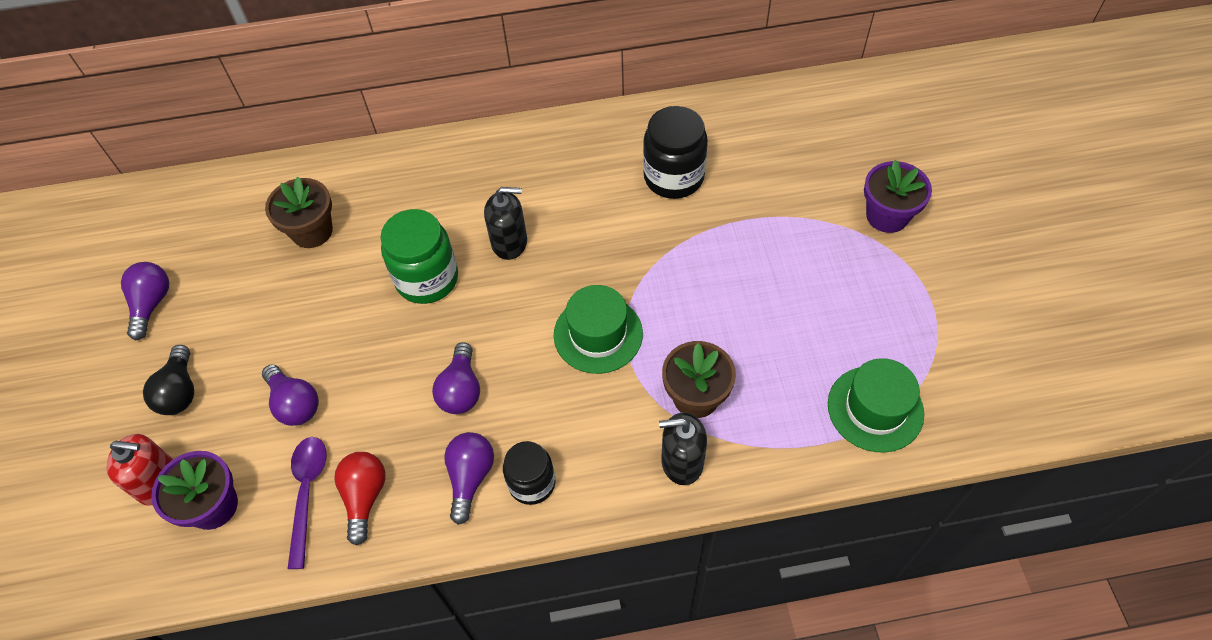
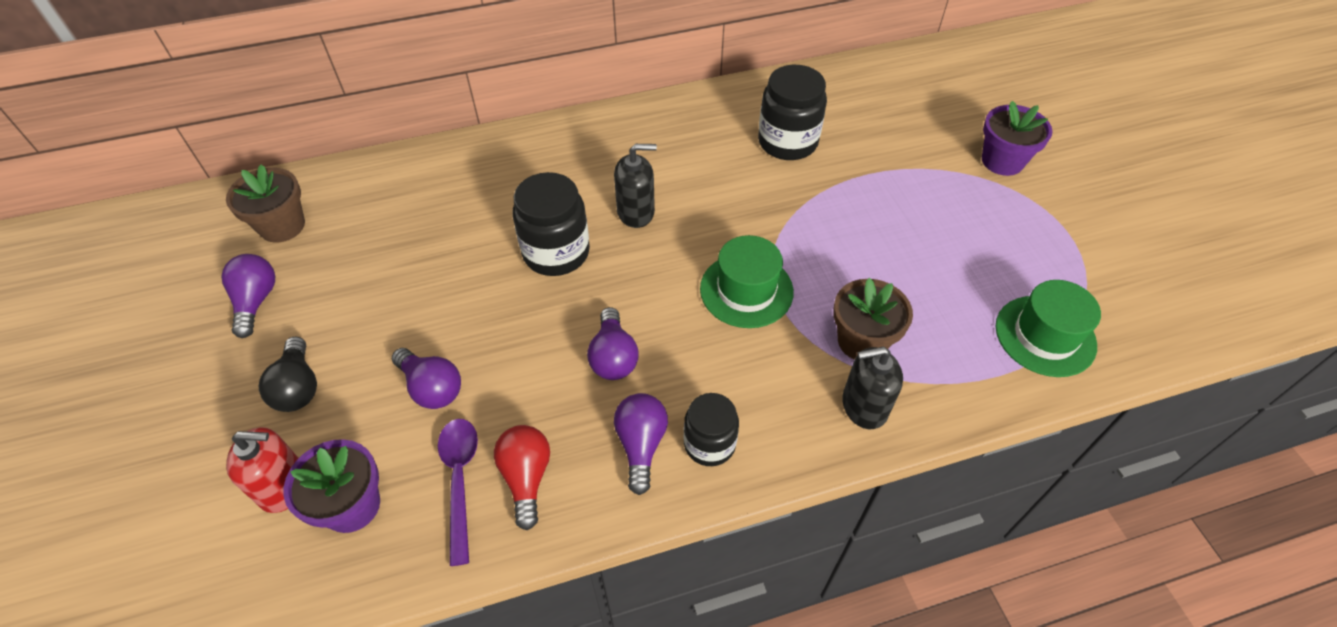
camera: 10 degrees left, 5 degrees down
(312, 231) = (425, 217): brown flower pot -> brown flower pot (282, 226)
(427, 279) = (556, 252): green jar -> black jar

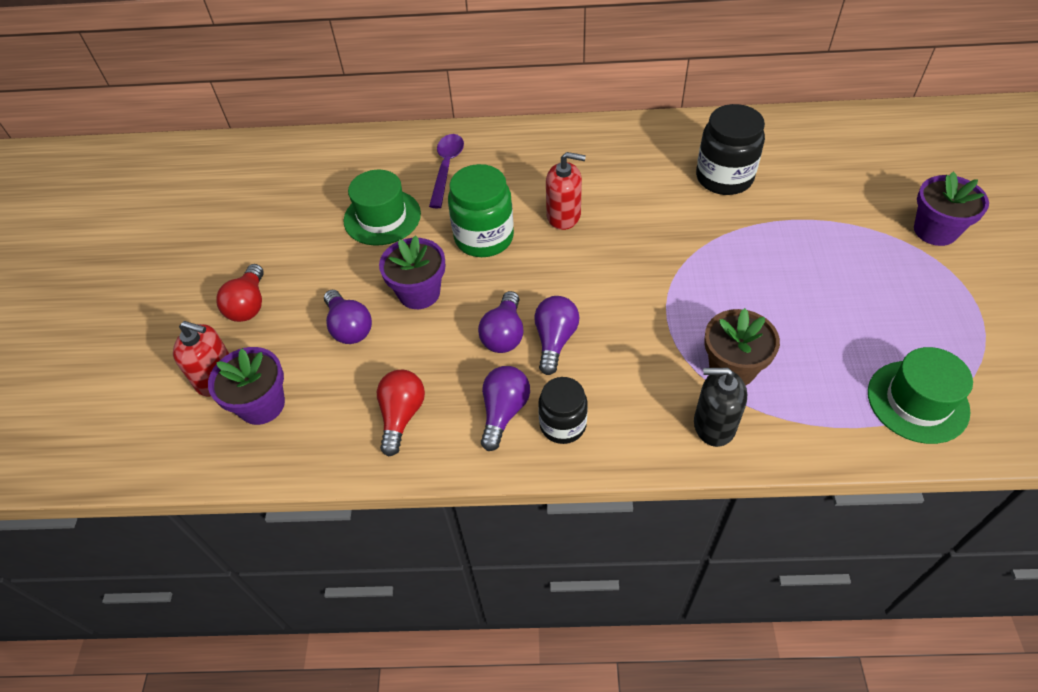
camera: 20 degrees right, 0 degrees up
(256, 301) = (237, 232): purple light bulb -> purple light bulb (555, 340)
(282, 226) = (273, 176): brown flower pot -> none
(298, 387) = (249, 305): black light bulb -> red light bulb
(460, 480) = (349, 405): purple spoon -> purple spoon (446, 168)
(502, 330) = (419, 293): none -> purple flower pot
(556, 252) = (484, 237): black jar -> green jar
(636, 212) = (564, 216): black soap dispenser -> red soap dispenser
(746, 290) = (640, 302): green hat -> green hat (382, 217)

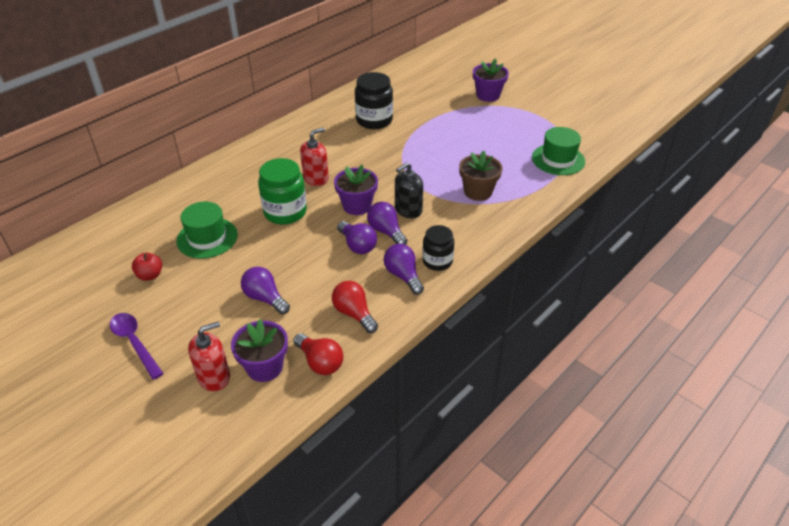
camera: 50 degrees left, 10 degrees down
(249, 305) = (180, 331): red light bulb -> red light bulb (320, 362)
(294, 225) = (150, 275): none -> red apple
(349, 327) = (265, 298): purple light bulb -> purple light bulb turned 150 degrees counterclockwise
(419, 293) = (284, 257): purple flower pot -> purple flower pot (357, 206)
(446, 168) = (214, 193): purple spoon -> purple spoon (134, 343)
(714, 425) = (499, 217): black soap dispenser -> black soap dispenser (408, 210)

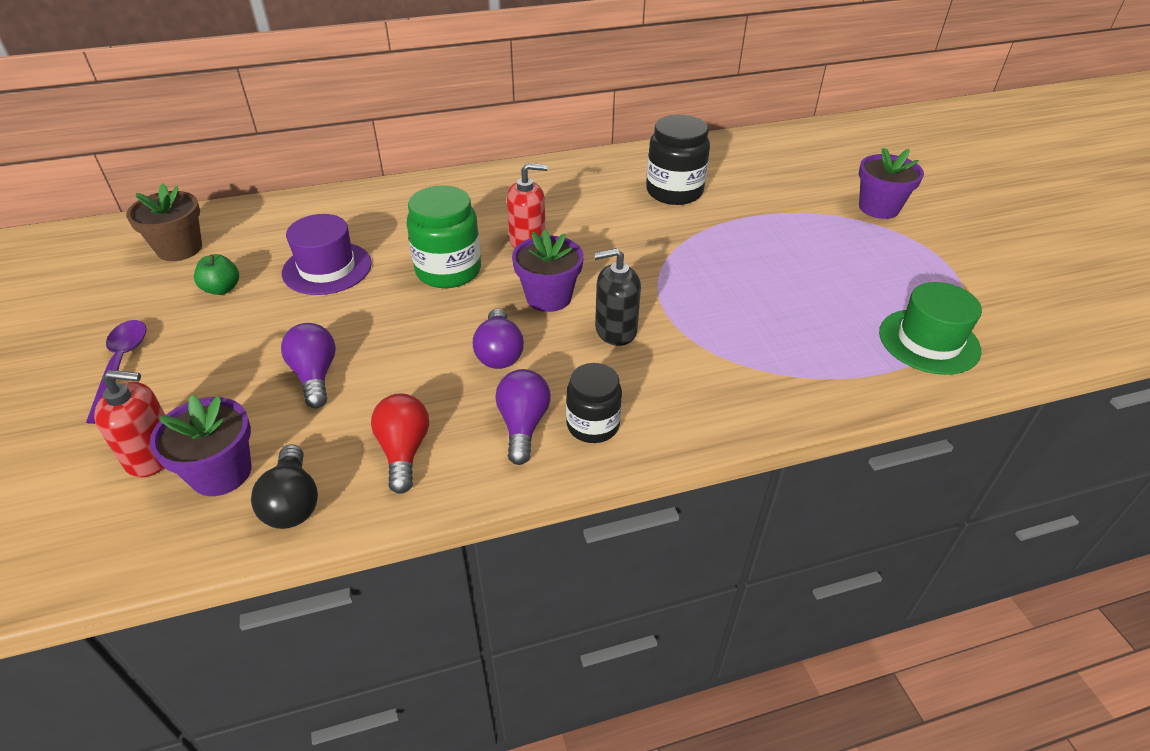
camera: 30 degrees right, 0 degrees up
(150, 275) = (222, 289): red apple -> green apple
(207, 238) = (327, 268): green hat -> purple hat
(320, 362) = (293, 502): red light bulb -> black light bulb
(386, 232) = (556, 349): purple light bulb -> none
(478, 192) = (747, 343): brown flower pot -> brown flower pot (179, 249)

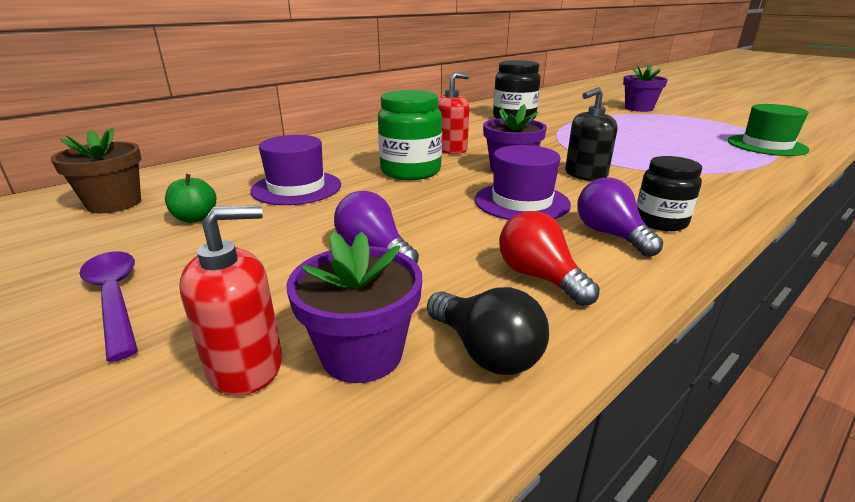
camera: 25 degrees left, 15 degrees down
(499, 353) = (521, 202): purple light bulb -> purple hat

